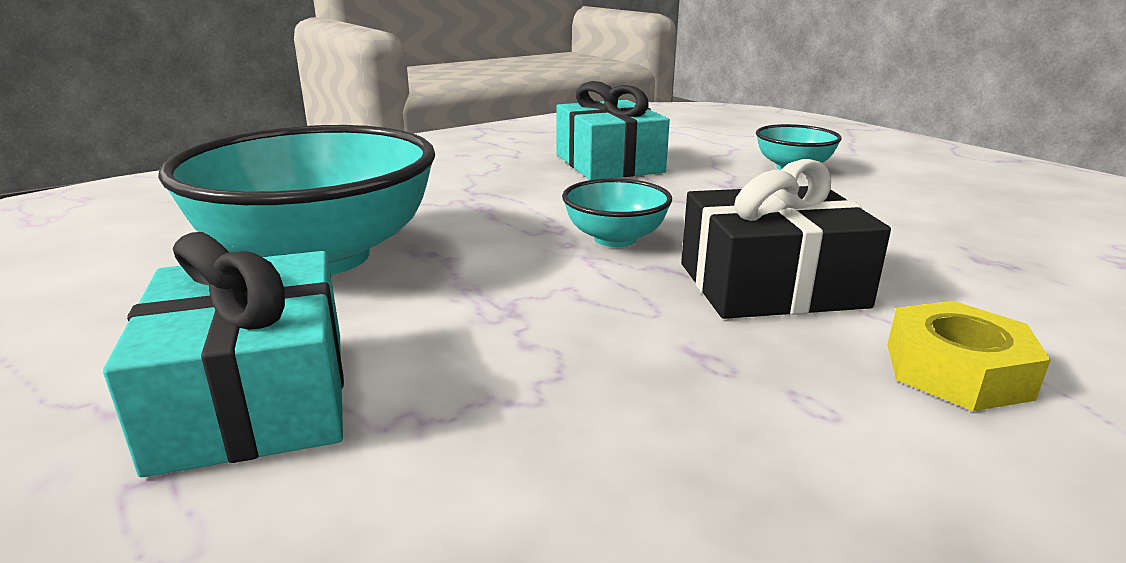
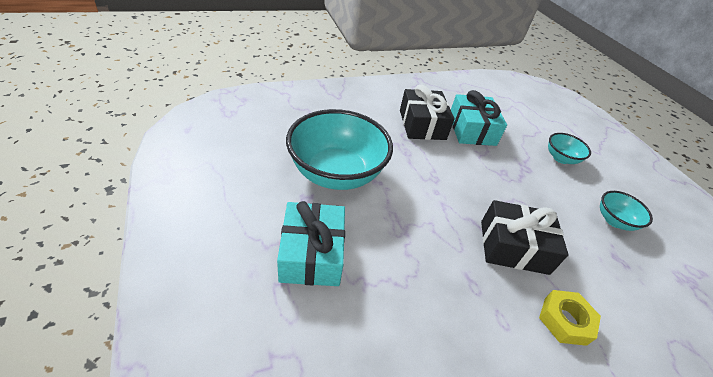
camera: 10 degrees right, 20 degrees up
(506, 171) = (422, 124): none -> black gift
(615, 238) = (458, 194): turquoise bowl -> turquoise bowl (614, 221)

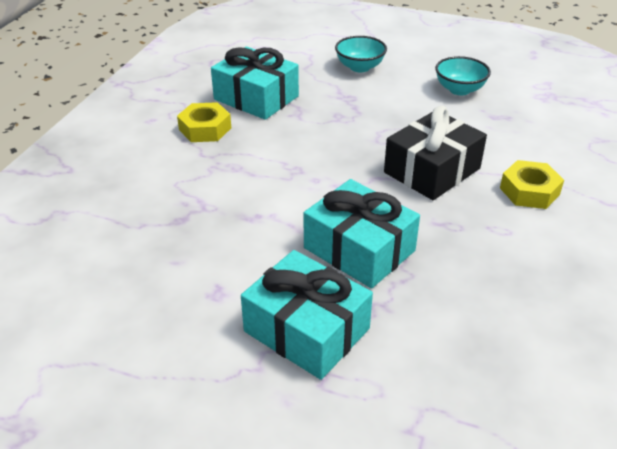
camera: 45 degrees left, 5 degrees down
(336, 173) = (204, 244): turquoise bowl -> none
(400, 245) = (359, 249): none -> turquoise gift
(422, 124) = (205, 129): black gift -> yellow nut

